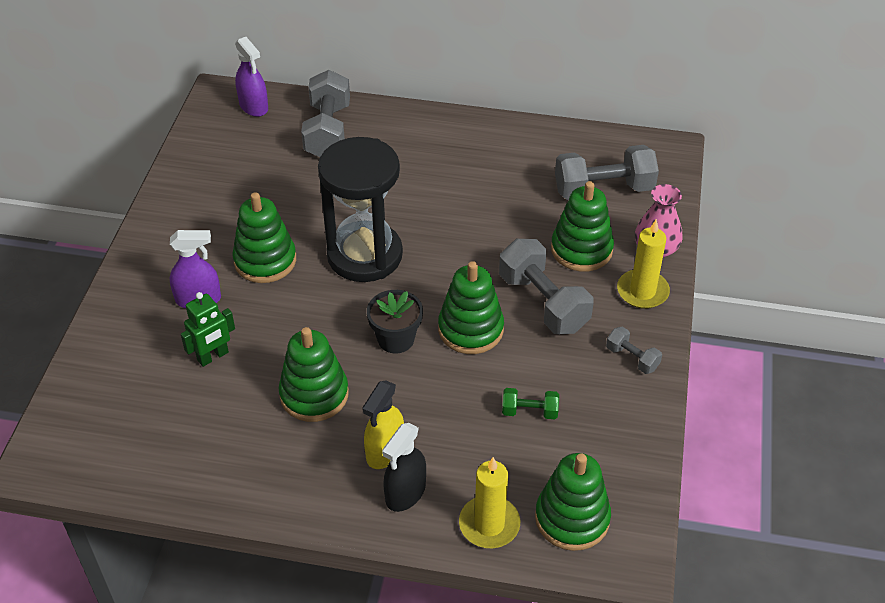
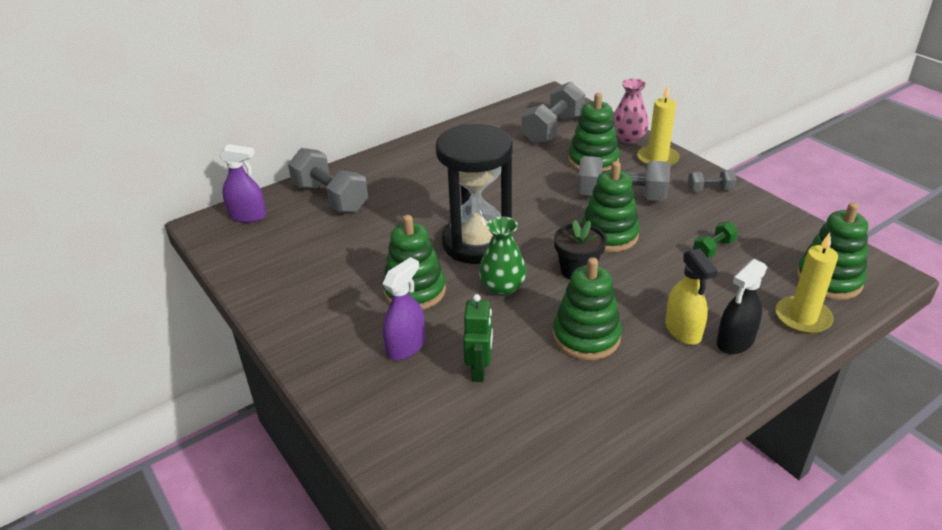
camera: 45 degrees left, 10 degrees down
(324, 307) = (502, 287): none -> green vase
(405, 493) = (735, 341): black spray bottle -> black spray bottle turned 60 degrees clockwise

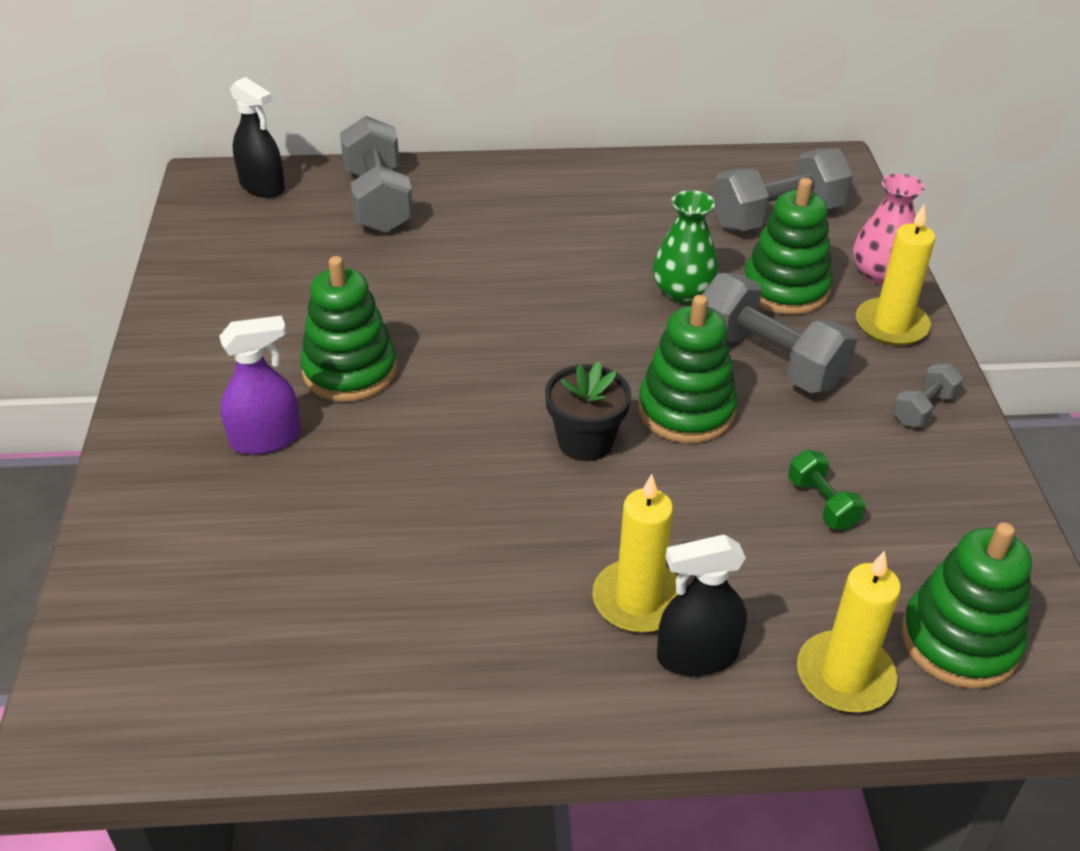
camera: 30 degrees right, 5 degrees up
(248, 216) = (262, 186): purple spray bottle -> black spray bottle
(477, 243) = (493, 341): black hourglass -> none
(479, 370) = (317, 514): green robot -> none
(502, 287) = (461, 417): green vase -> green vase (683, 292)
(586, 336) = (495, 539): green stacking toy -> none
(683, 330) = (638, 600): yellow spray bottle -> yellow candle
(710, 189) = (923, 409): grey dumbbell -> grey dumbbell turned 75 degrees counterclockwise
(713, 249) = (822, 503): green dumbbell -> green dumbbell turned 75 degrees clockwise

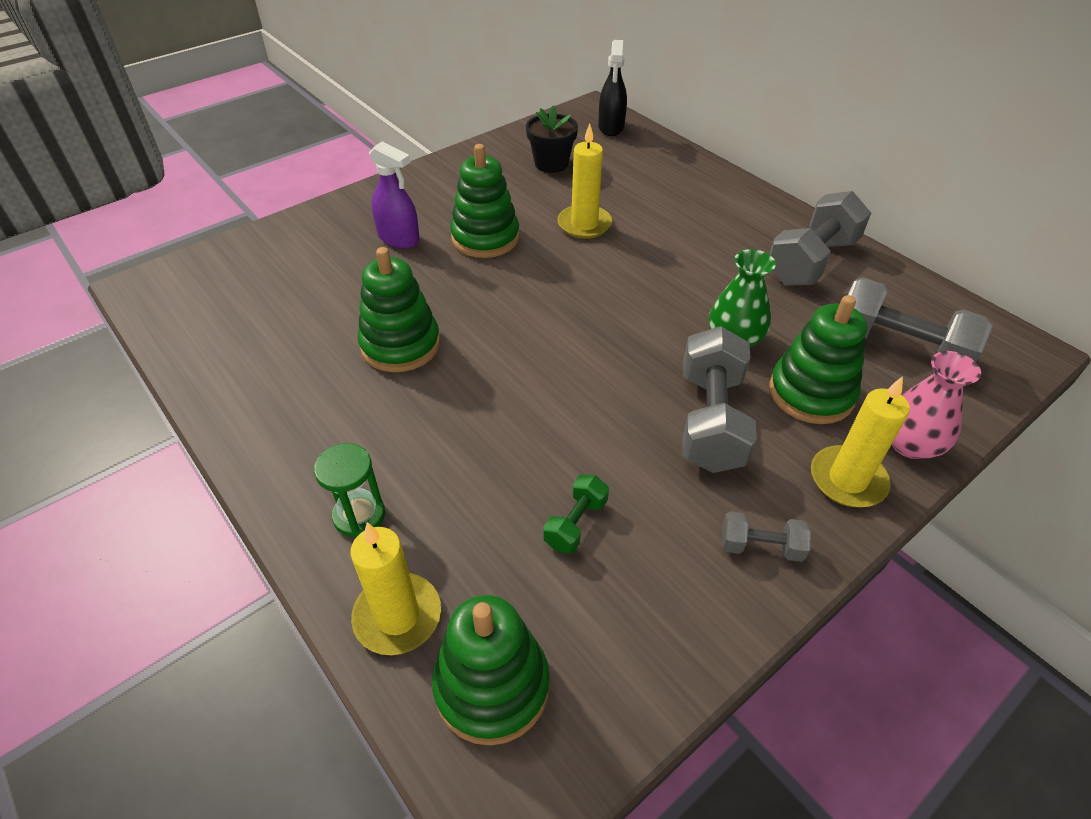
camera: 55 degrees right, 5 degrees up
(378, 201) = (654, 169): grey dumbbell -> grey dumbbell (811, 261)
(585, 441) = (520, 364): black flower pot -> black flower pot (551, 163)
(638, 600) = (390, 460): yellow candle -> yellow candle (584, 224)
(686, 410) = (603, 400): green stacking toy -> green stacking toy (400, 345)
(697, 655) = (359, 515): black spray bottle -> green hourglass

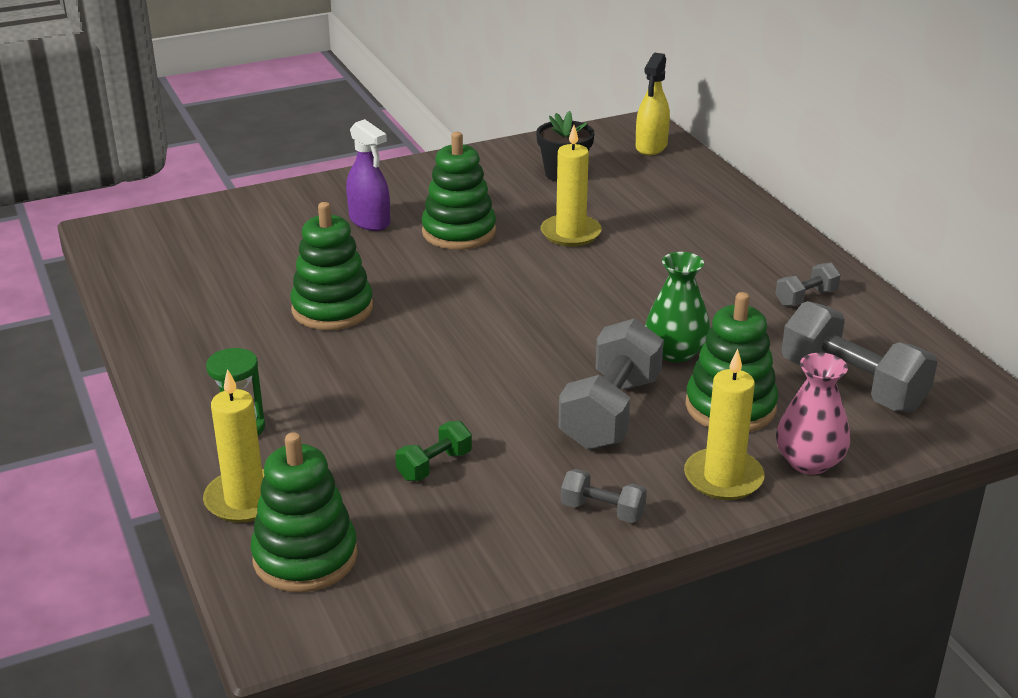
camera: 15 degrees right, 15 degrees down
(611, 127) = (651, 146): black spray bottle -> yellow spray bottle
(811, 261) = (806, 298): grey dumbbell -> grey dumbbell, size x0.50

